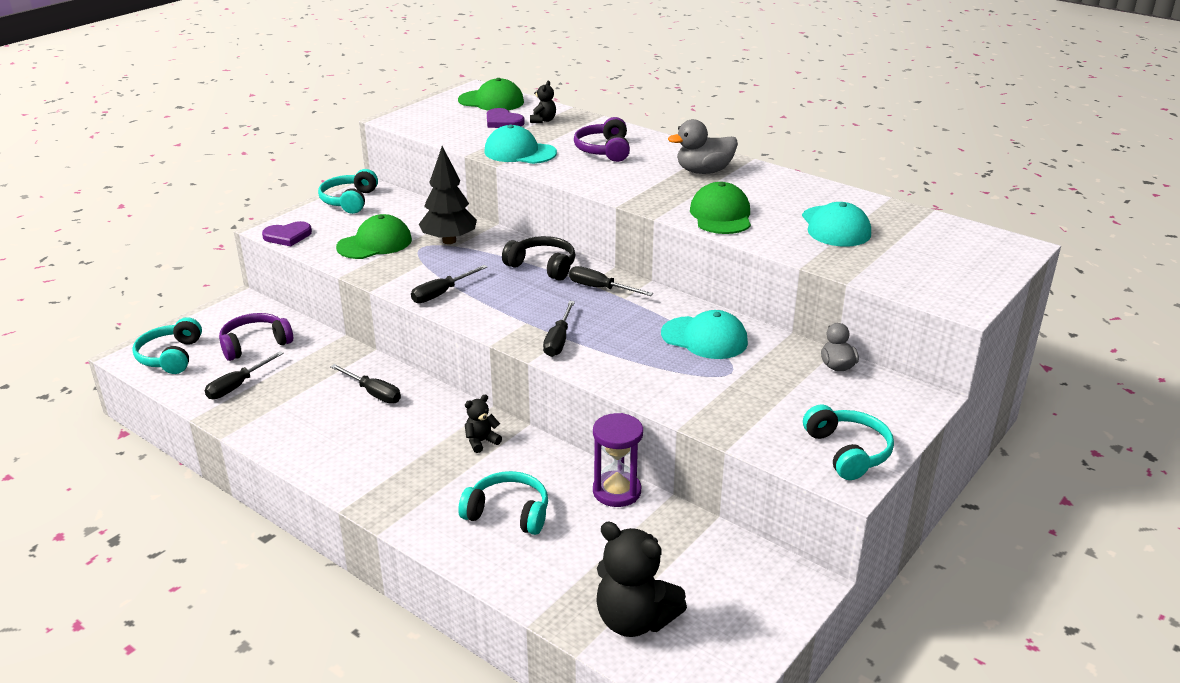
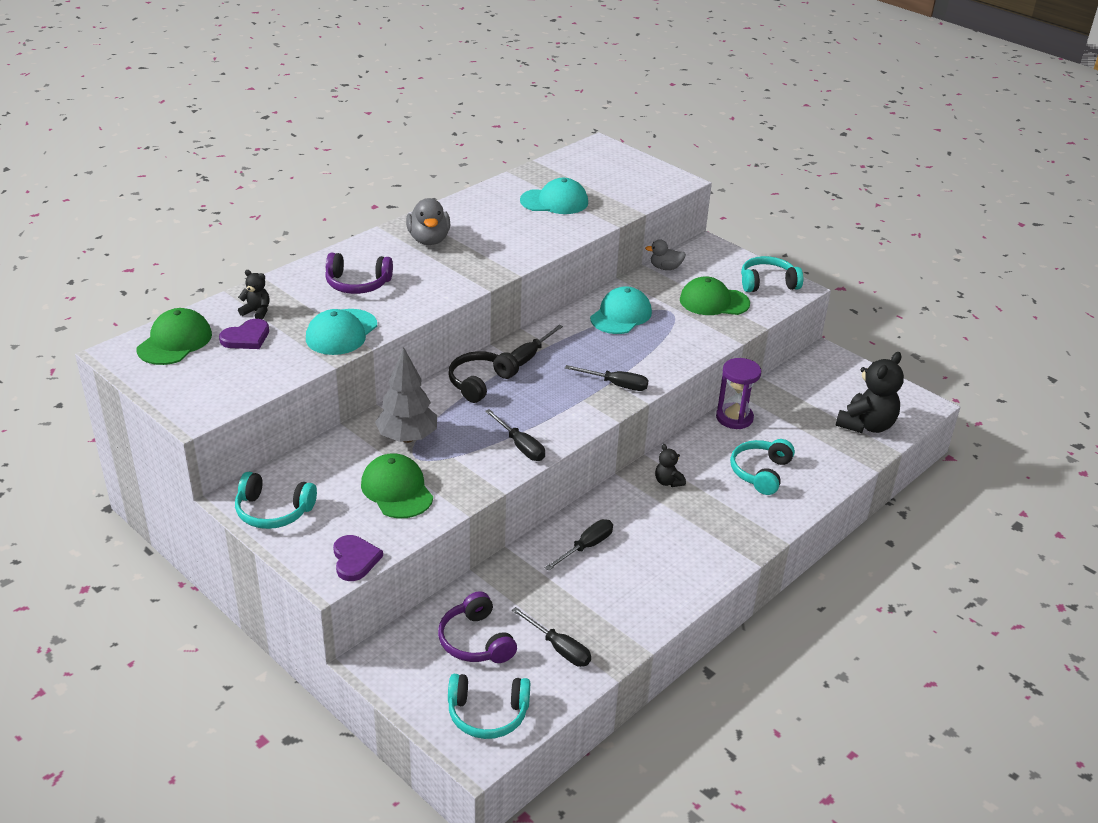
camera: 85 degrees left, 5 degrees up
(449, 241) = (407, 437): black tree -> grey tree
(721, 215) = (522, 244): green cap -> green cap (714, 301)

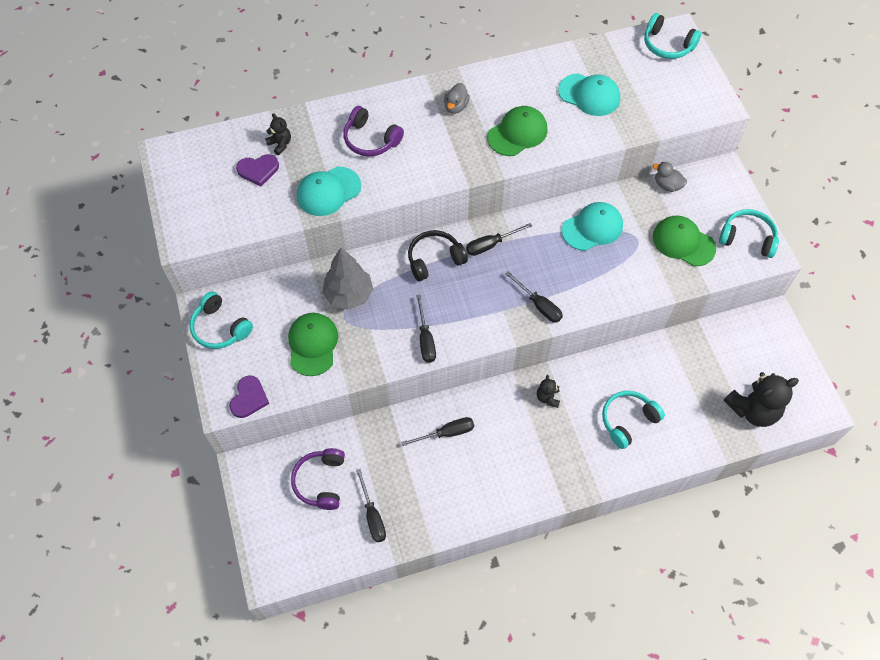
camera: 30 degrees right, 25 degrees up
(175, 342) = (207, 155): green cap -> green cap (517, 133)
(429, 240) = (455, 107): grey duck -> grey duck, size x0.64
(487, 714) = (293, 547): turquoise headphones -> turquoise headphones (667, 45)
(734, 418) = (644, 354): purple hourglass -> none

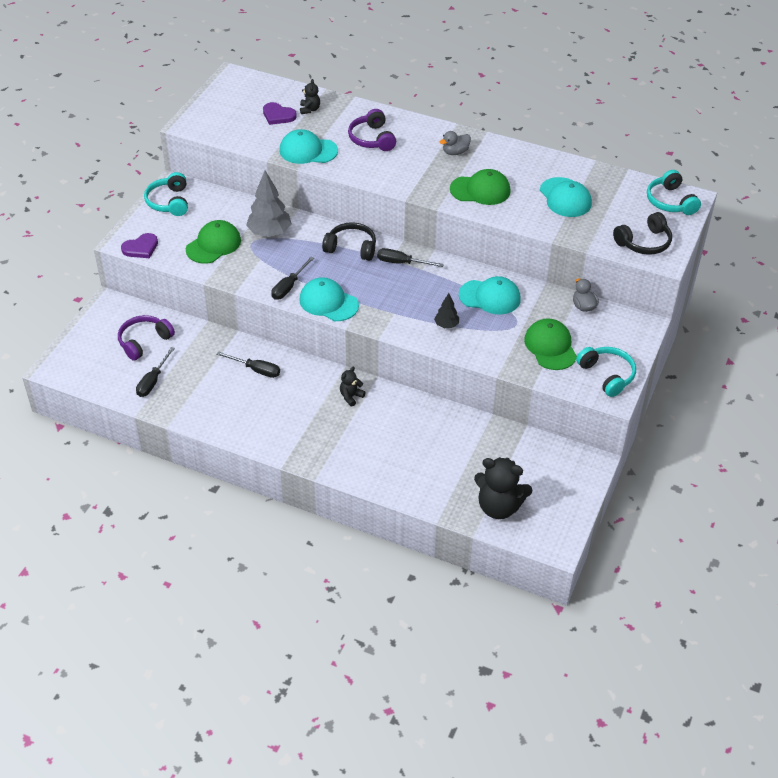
camera: 40 degrees right, 15 degrees down
(475, 330) = (328, 302): none -> turquoise cap
(539, 305) = (391, 316): black screwdriver -> none
(589, 281) = (446, 325): none -> black tree
(628, 420) = (392, 448): turquoise headphones -> none
(690, 99) = (644, 242): none -> black headphones

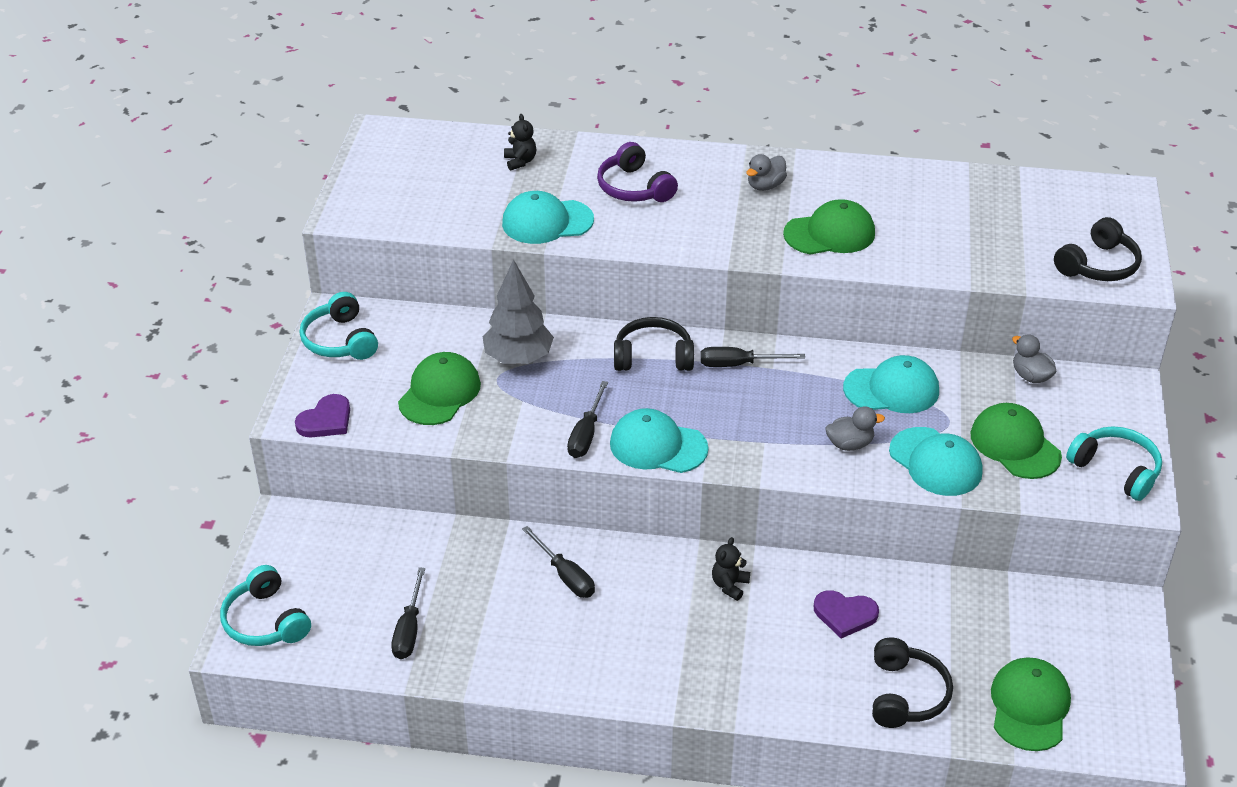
camera: 15 degrees left, 5 degrees down
(144, 341) = (368, 568): purple headphones -> none
(256, 370) = (565, 575): black screwdriver -> black screwdriver turned 45 degrees clockwise
(278, 115) = (476, 178): purple heart -> purple heart (845, 615)
(427, 483) = (906, 694): none -> black headphones
(446, 325) = (850, 444): black tree -> grey duck
(499, 507) = (1029, 706): black teddy bear -> green cap
(565, 198) = (955, 222): turquoise cap -> turquoise cap (935, 462)
(670, 201) = (1101, 201): turquoise headphones -> turquoise headphones (265, 621)

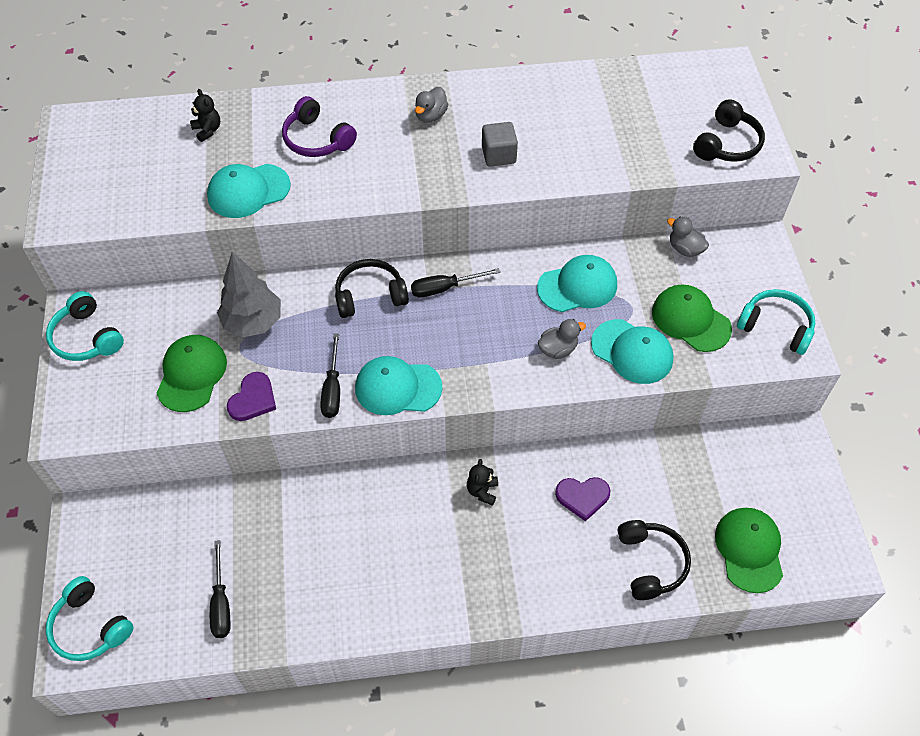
camera: 15 degrees left, 15 degrees up
(326, 420) = (95, 427): purple heart -> purple heart (253, 399)
(565, 575) = (343, 514): black screwdriver -> none
(829, 233) = (498, 155): green cap -> grey cube

